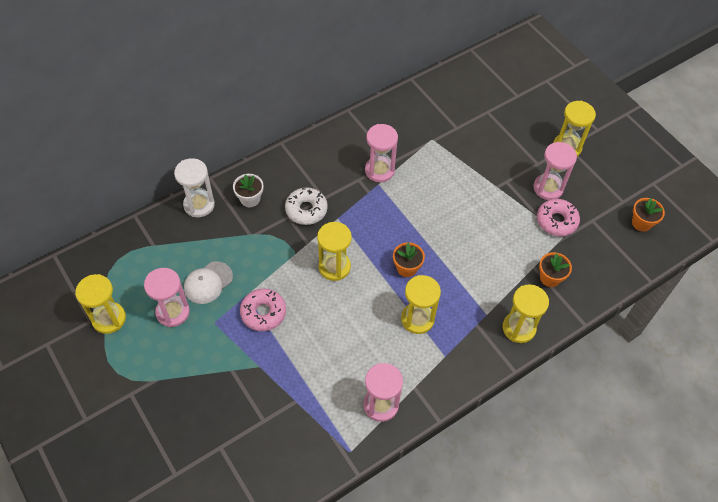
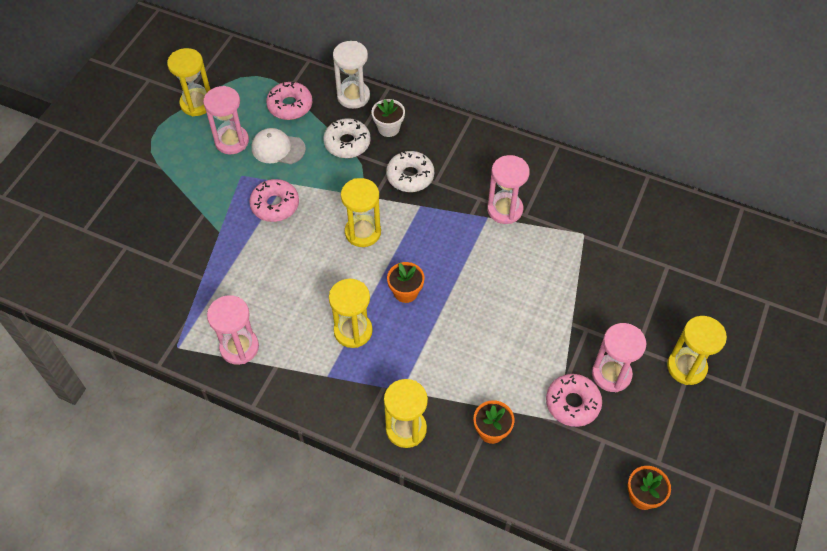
camera: 60 degrees right, 0 degrees up
(171, 252) = (290, 106): none -> pink donut
(242, 233) = (347, 143): none -> white donut

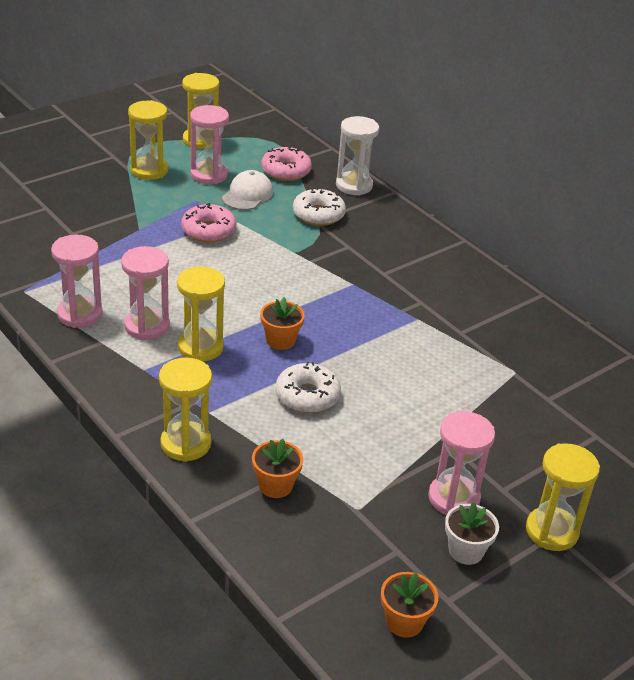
camera: 25 degrees right, 20 degrees down
(278, 148) = (247, 194): white cap -> white cap turned 75 degrees clockwise
(363, 232) = (276, 281): yellow hourglass -> yellow hourglass (149, 170)
(388, 128) = (369, 219): white flower pot -> white flower pot (466, 551)
(410, 176) = (361, 259): white donut -> white donut (307, 396)
(505, 209) = (441, 320): pink hourglass -> pink hourglass (147, 326)
(572, 403) = (387, 503): pink donut -> none

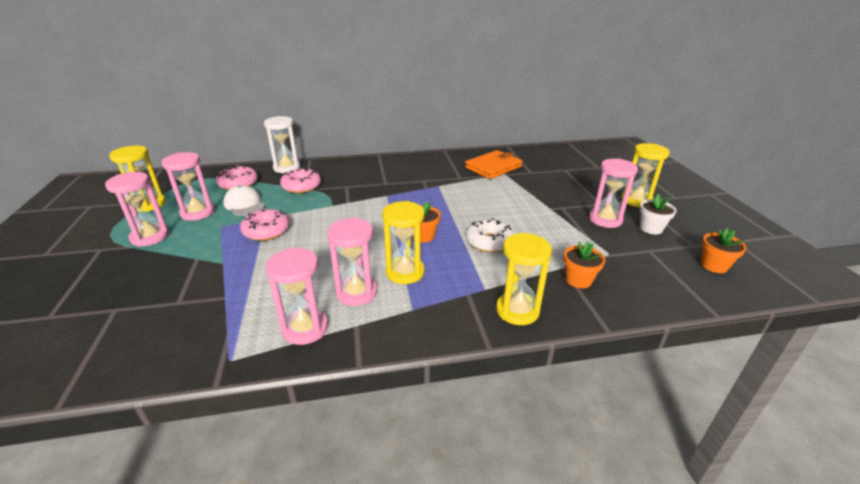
camera: 60 degrees left, 5 degrees down
(149, 170) = (150, 237): yellow hourglass -> pink hourglass
(318, 214) = (301, 186): white donut -> pink donut
(527, 356) = (493, 167): none -> orange wallet

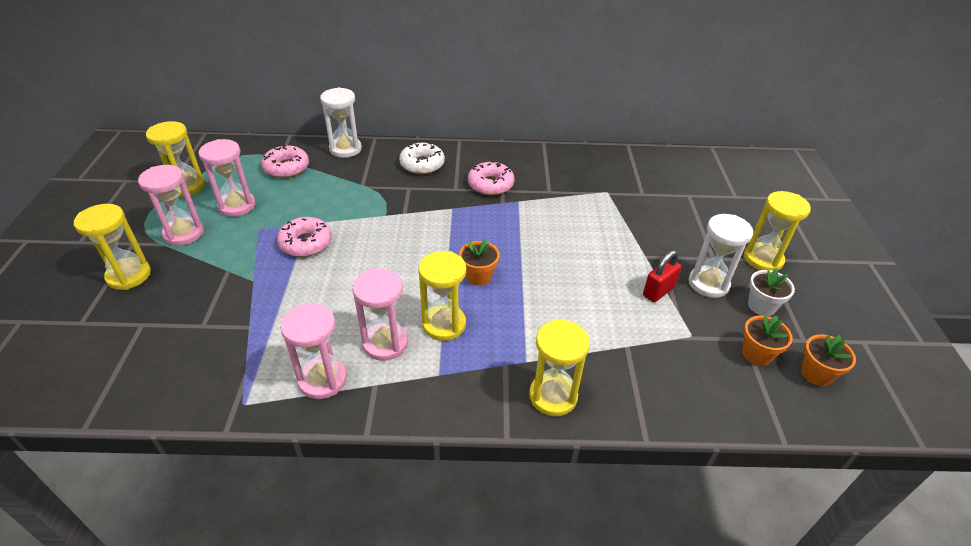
camera: 10 degrees right, 10 degrees up
(98, 273) = (129, 275): none -> yellow hourglass
(244, 204) = (288, 200): white cap -> none
(301, 186) = (357, 181): pink donut -> pink donut (490, 184)
(489, 242) = (553, 296): white donut -> white donut (422, 164)
(493, 167) = (596, 179): orange wallet -> none
(570, 229) = (658, 291): none -> red padlock
(578, 280) = (639, 367): orange flower pot -> orange flower pot (757, 354)
(605, 219) = (708, 284): pink hourglass -> white hourglass

